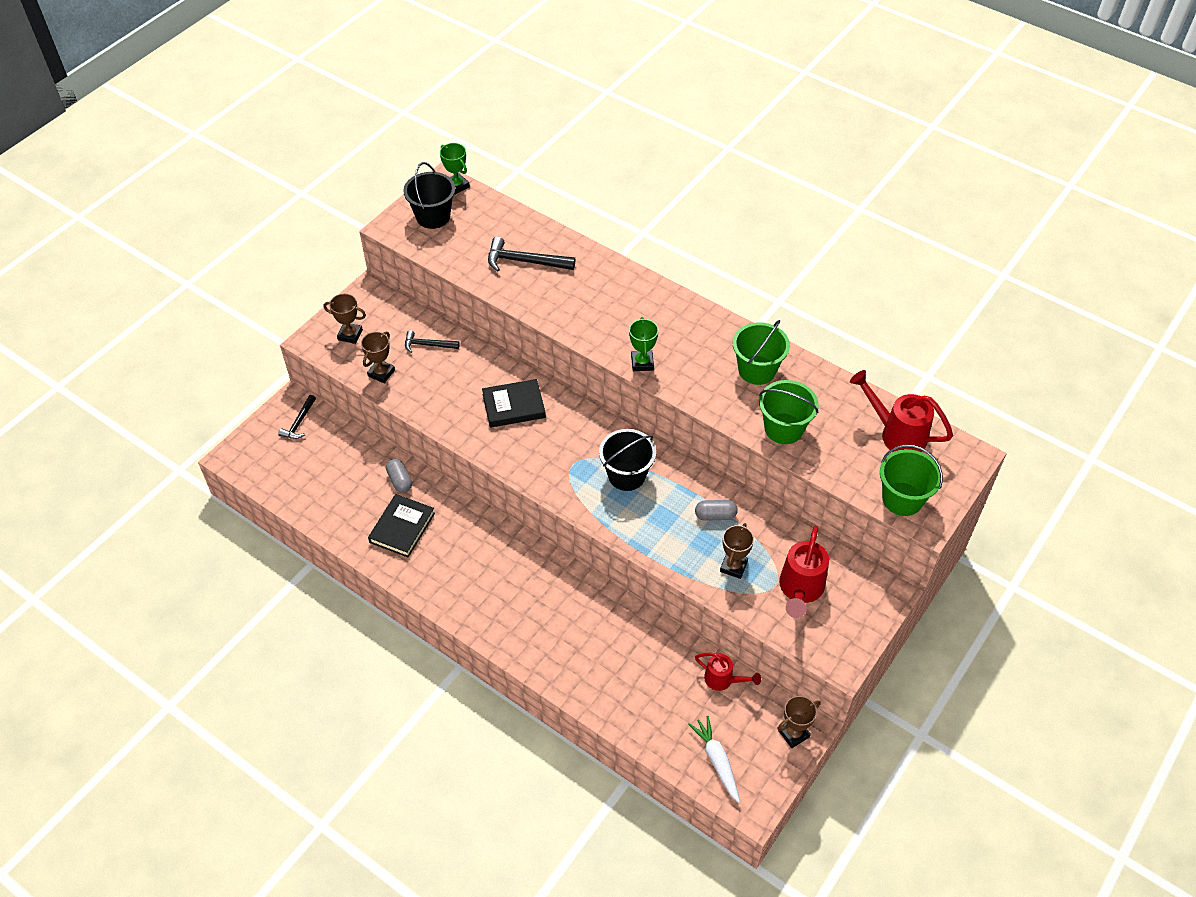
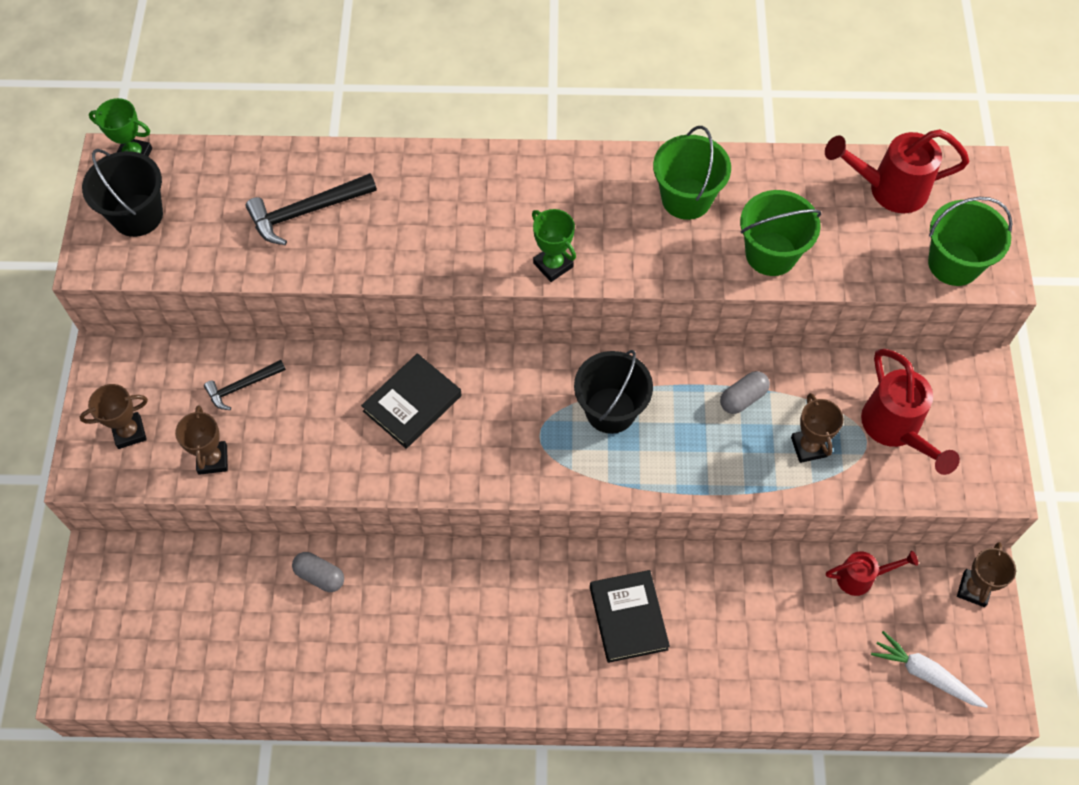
camera: 35 degrees left, 10 degrees up
(299, 422) = (129, 580): black hammer -> none
(402, 528) = (371, 634): black book -> black book (628, 618)

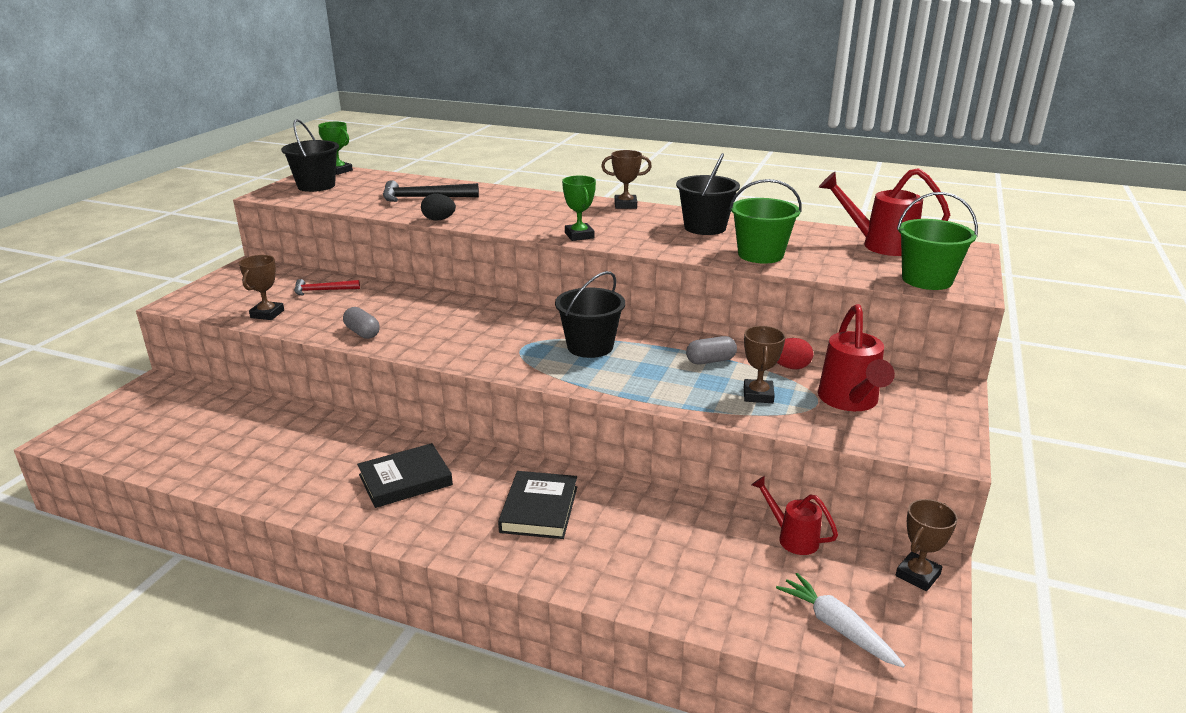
camera: 20 degrees right, 35 degrees down
(129, 432) = (226, 294): brown trophy -> brown trophy (625, 205)
(242, 386) = (322, 290): black hammer -> red hammer
(320, 576) = (300, 426): grey capsule -> grey capsule (362, 333)
(363, 271) = (439, 220): none -> black egg
(412, 403) = (435, 317): black book -> black book (405, 480)
(686, 198) = (705, 227): green bucket -> black bucket
(824, 384) = (790, 367): none -> red egg
(861, 577) = (792, 537): red watering can -> red watering can turned 150 degrees counterclockwise

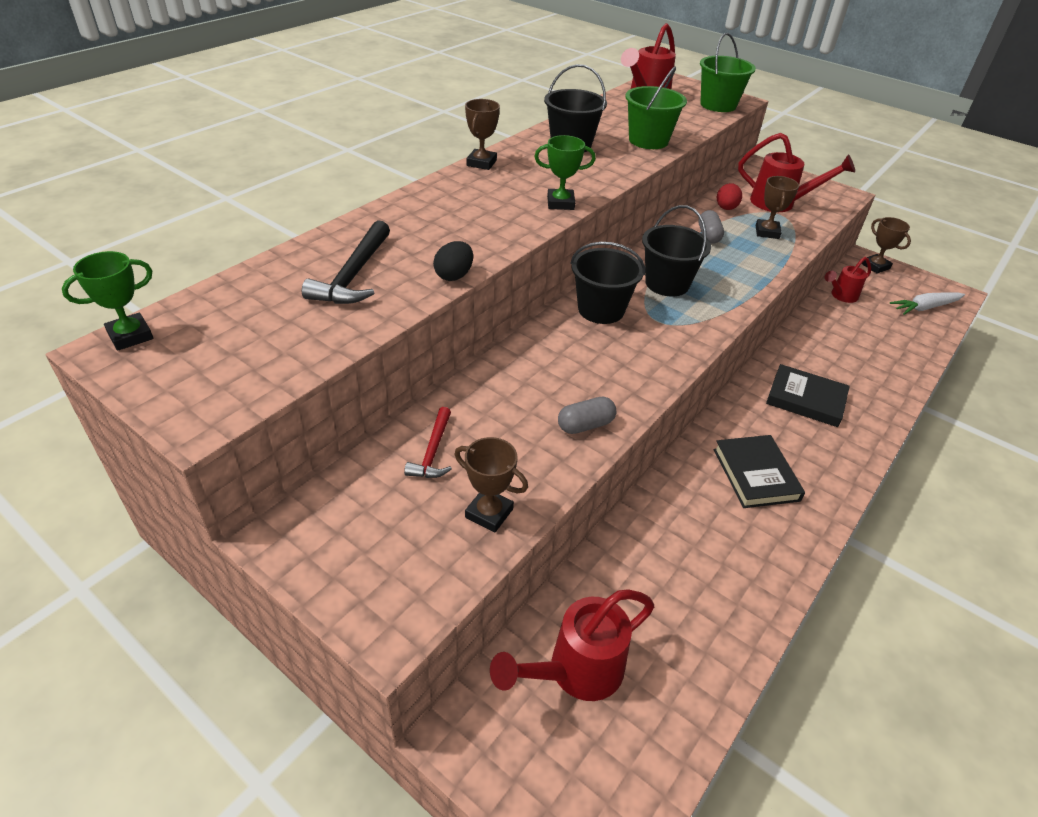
camera: 75 degrees left, 15 degrees up
(193, 415) = (575, 672): none -> red watering can
(316, 186) = (198, 365): black bucket -> black bucket (601, 310)
(758, 395) = (767, 232): brown trophy -> brown trophy turned 75 degrees clockwise

